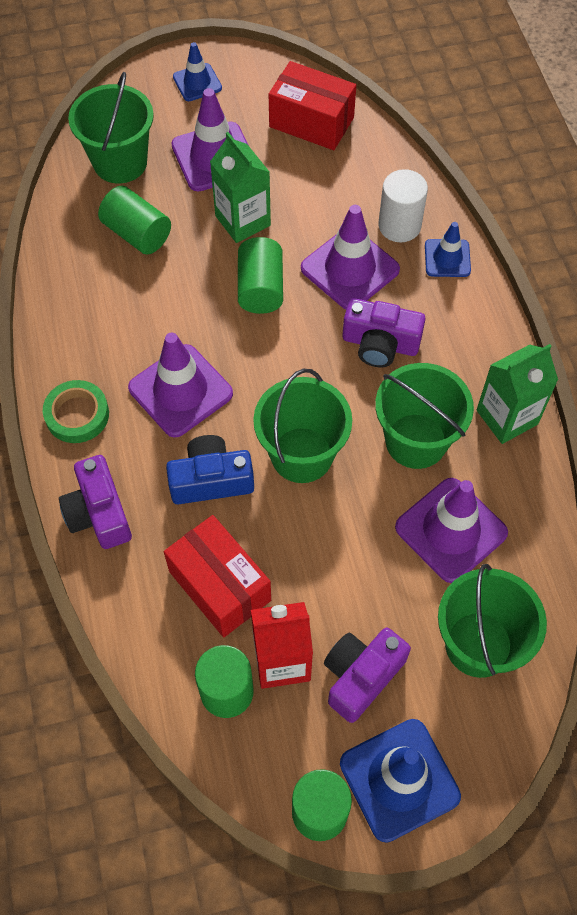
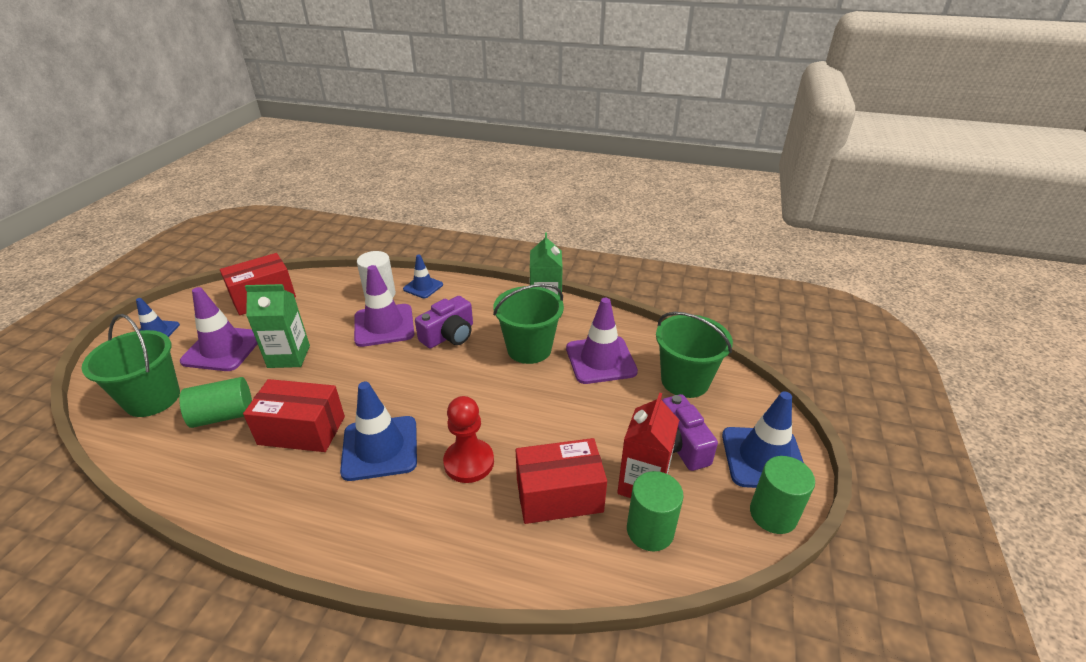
camera: 60 degrees left, 25 degrees down
(77, 415) = (331, 527): green tape -> none
(99, 513) = (434, 552): purple camera -> none
(160, 310) = (302, 430): none -> red box
(180, 391) = (380, 448): purple traffic cone -> blue traffic cone
(211, 480) = (469, 462): blue camera -> red pawn
(260, 288) = (349, 370): green cylinder -> none
(302, 455) = (492, 404): green bucket -> none

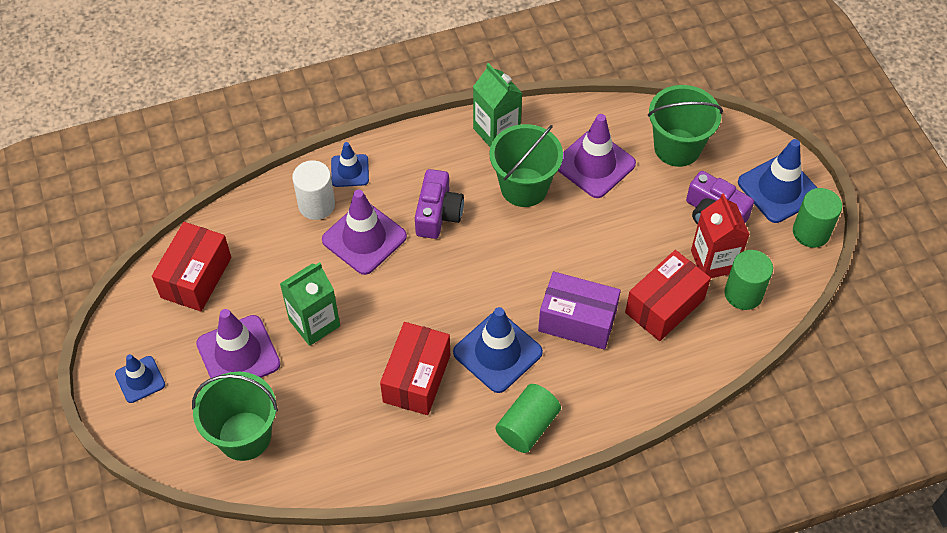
camera: 35 degrees left, 20 degrees up
(223, 415) = (332, 408): green cylinder -> green cylinder (527, 426)
(302, 430) = (417, 378): red box -> red box turned 45 degrees counterclockwise
(469, 462) = (577, 321): red pawn -> purple box

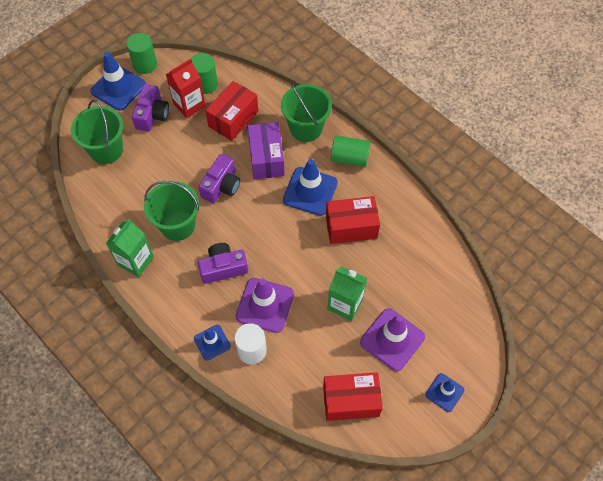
camera: 115 degrees left, 5 degrees up
(244, 436) = (443, 305): green bucket -> green bucket (306, 128)
(559, 253) = (221, 186): none -> purple camera
(594, 164) = (140, 191): purple traffic cone -> none
(664, 306) = (233, 119): red box -> red box turned 75 degrees counterclockwise

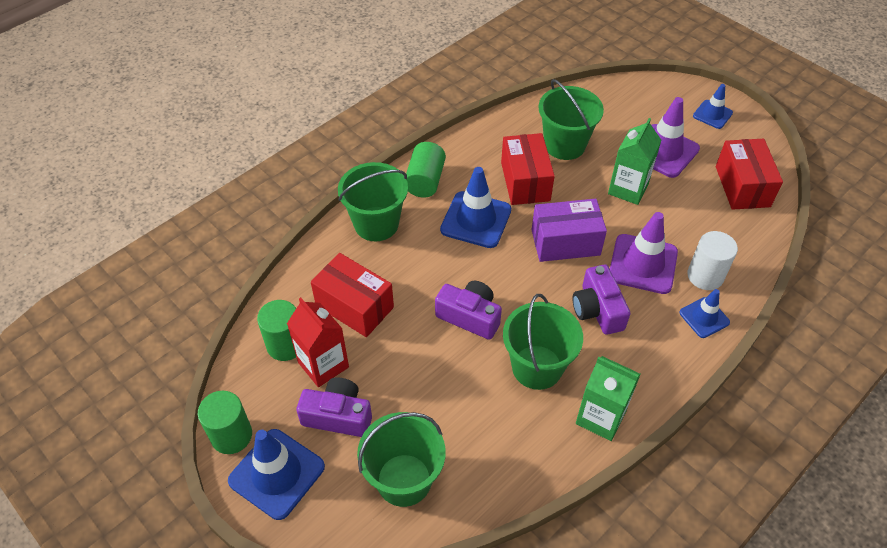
camera: 90 degrees left, 10 degrees down
(266, 158) = (424, 266): purple box -> purple box (565, 242)
(395, 259) = (564, 145): none -> green bucket

